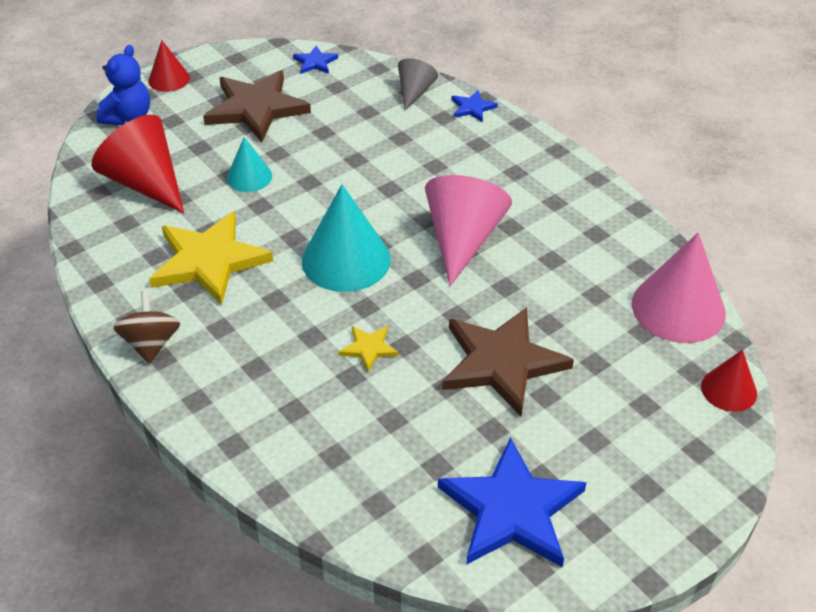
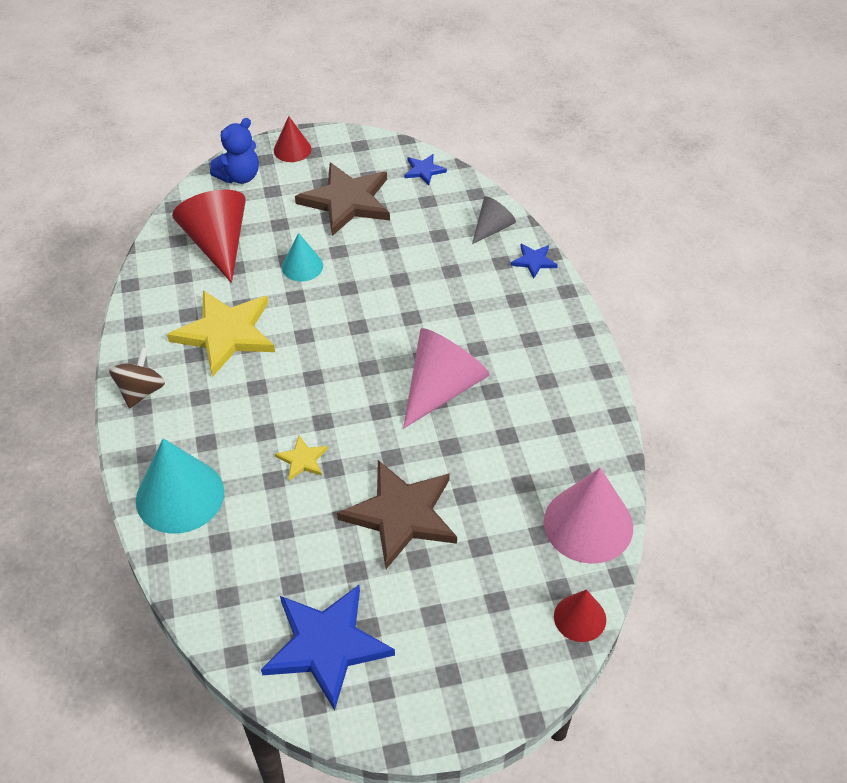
camera: 25 degrees right, 5 degrees up
(346, 260) = (333, 372): turquoise cone -> turquoise cone (180, 496)

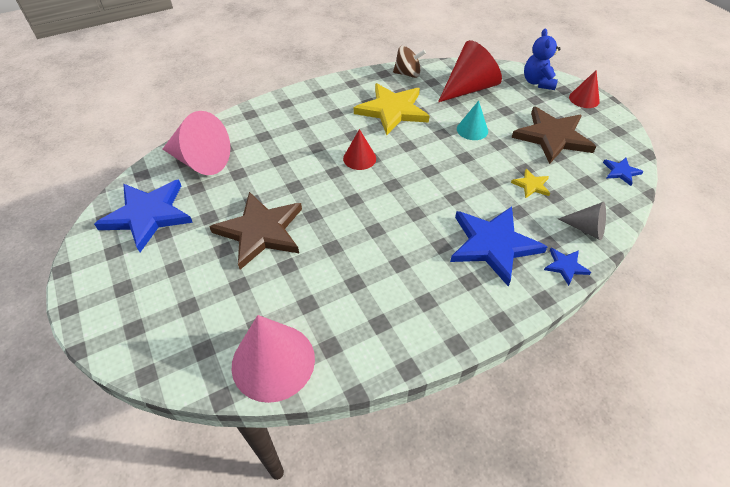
camera: 75 degrees right, 0 degrees up
(141, 391) = (331, 89): brown spinning top -> brown spinning top (408, 74)
(180, 496) = (256, 123): turquoise cone -> none
(239, 176) = (537, 82): blue teddy bear -> blue teddy bear turned 60 degrees clockwise
(302, 460) = (297, 169): yellow star -> yellow star (531, 185)
(442, 388) = (389, 230): pink cone -> pink cone (200, 161)
(490, 306) = (493, 245): none -> blue star
(580, 618) = (174, 370): red cone -> red cone (359, 158)

